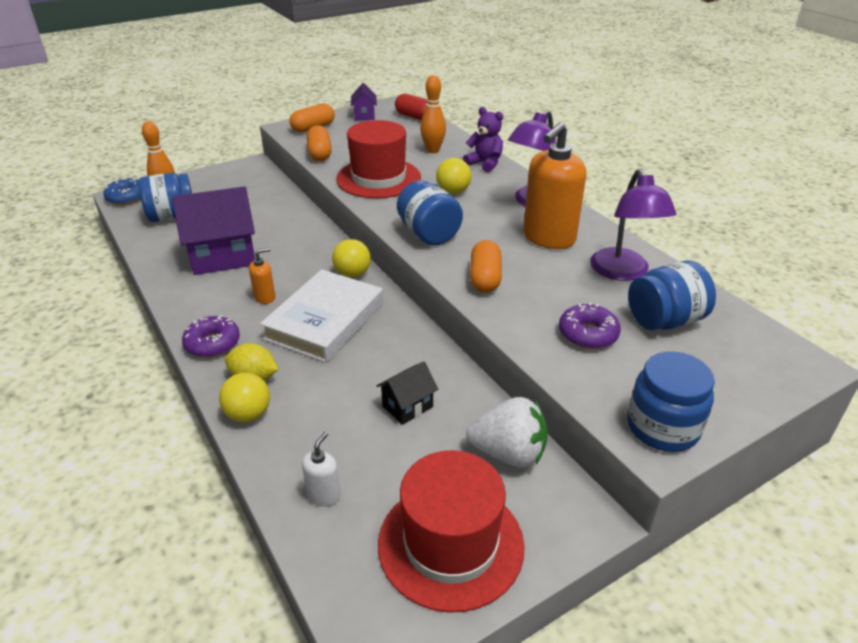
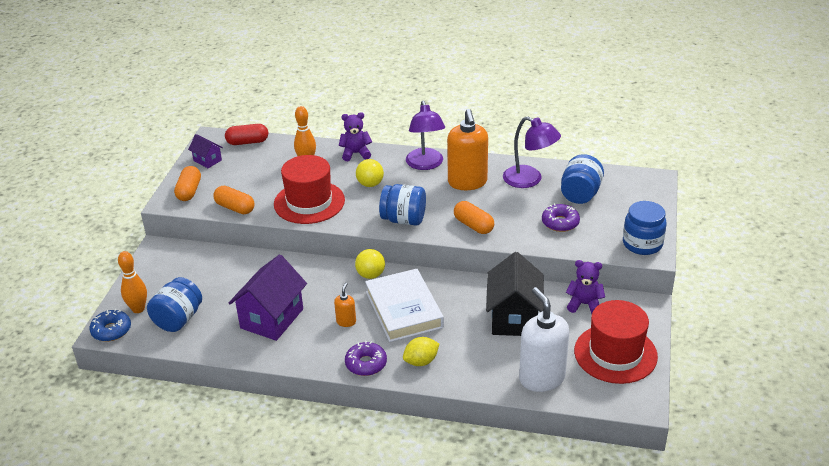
camera: 45 degrees left, 0 degrees up
(248, 414) = (450, 377): yellow ball -> none
(324, 495) = (541, 378): white soap dispenser -> white soap dispenser, size x2.21
(407, 406) = (514, 318): black house -> black house, size x1.99
(508, 453) = (584, 304): white strawberry -> purple teddy bear

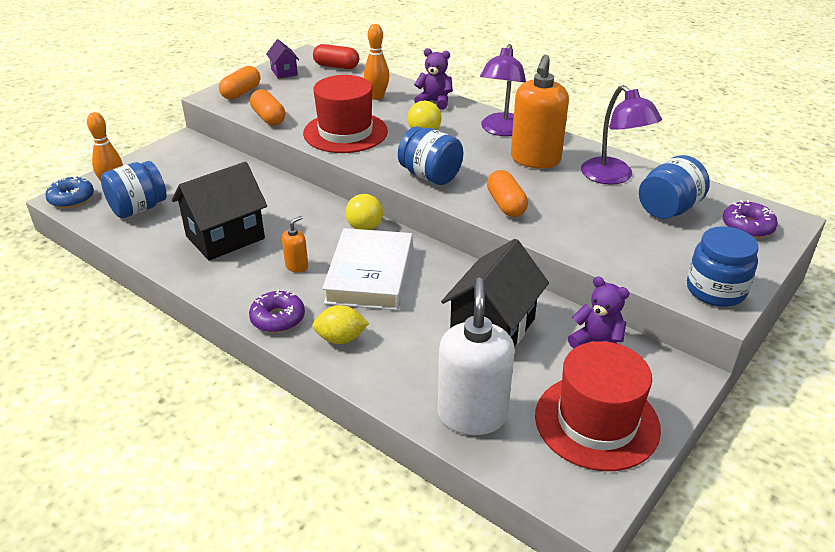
camera: 25 degrees right, 0 degrees up
(272, 318) = (225, 237): purple house -> black house
(560, 223) = (618, 233): purple donut -> purple donut (747, 226)

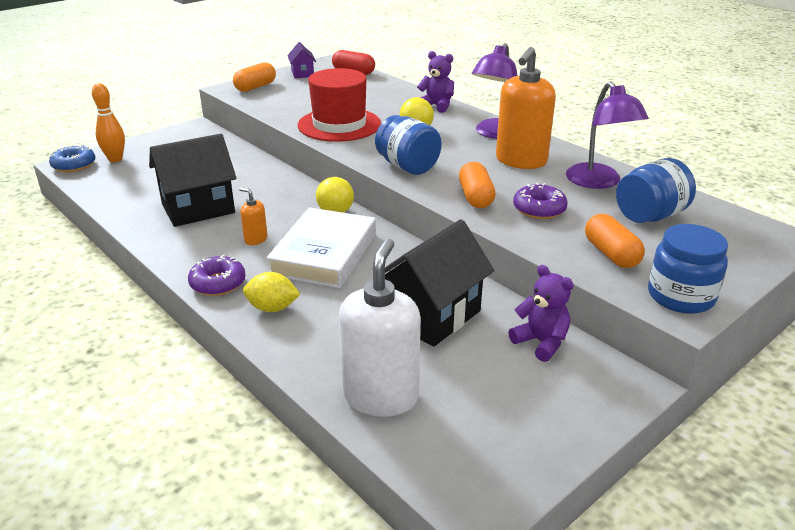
camera: 10 degrees right, 5 degrees down
(138, 208) = (129, 178): blue jar -> none
(268, 118) = (272, 108): orange capsule -> orange capsule (611, 254)
(297, 266) = (255, 239): orange soap dispenser -> orange soap dispenser turned 105 degrees counterclockwise
(377, 97) = (382, 98): orange bowling pin -> none
(597, 422) = (516, 420): red hat -> none
(747, 226) = (735, 239): purple donut -> purple donut (539, 209)

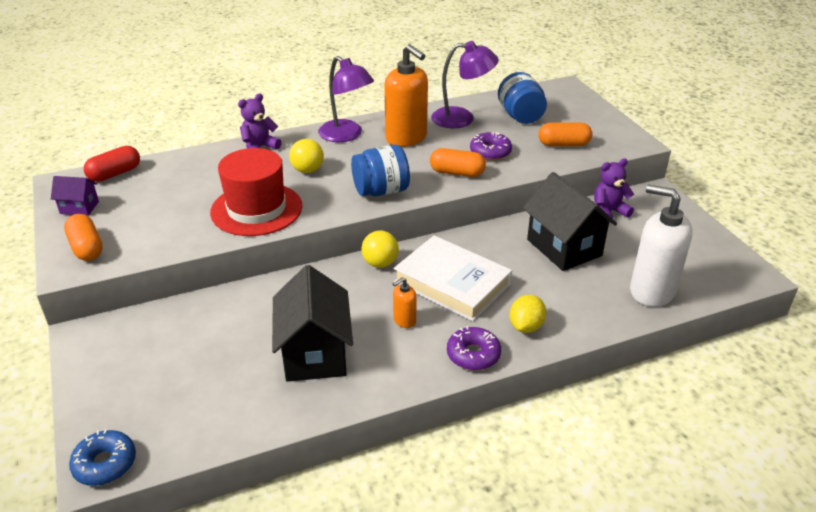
camera: 70 degrees left, 5 degrees up
(115, 159) = (121, 418): orange bowling pin -> none
(680, 296) = (619, 138): blue jar -> none

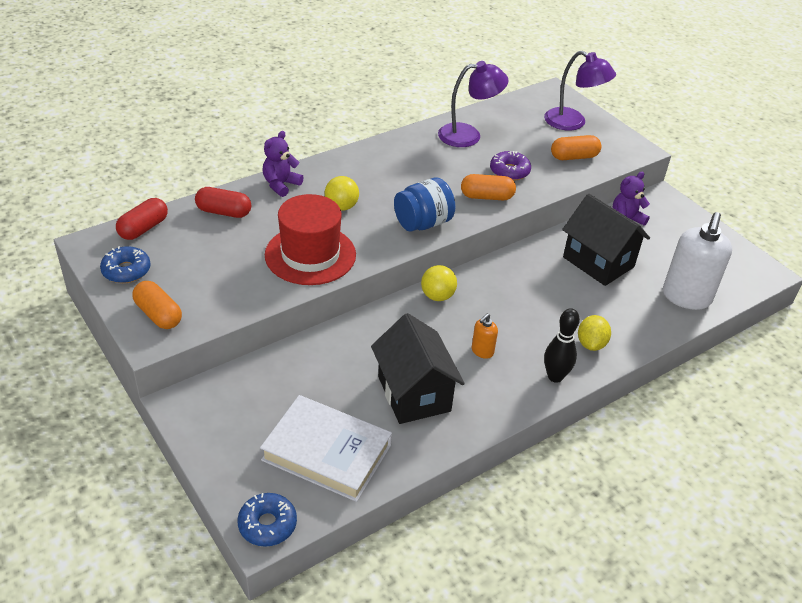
camera: 15 degrees left, 5 degrees up
(79, 207) = (126, 271): purple house -> blue donut
(195, 166) = (224, 212): none -> red capsule
(346, 135) = (363, 163): purple lamp -> purple lamp (573, 123)
(406, 138) = (423, 162): orange soap dispenser -> none
(452, 283) = (511, 309): white book -> white book (327, 452)
(473, 355) = (555, 376): purple donut -> black bowling pin
(520, 116) = (523, 128): blue jar -> none
(651, 291) = (686, 297): white soap dispenser -> white soap dispenser turned 90 degrees counterclockwise

